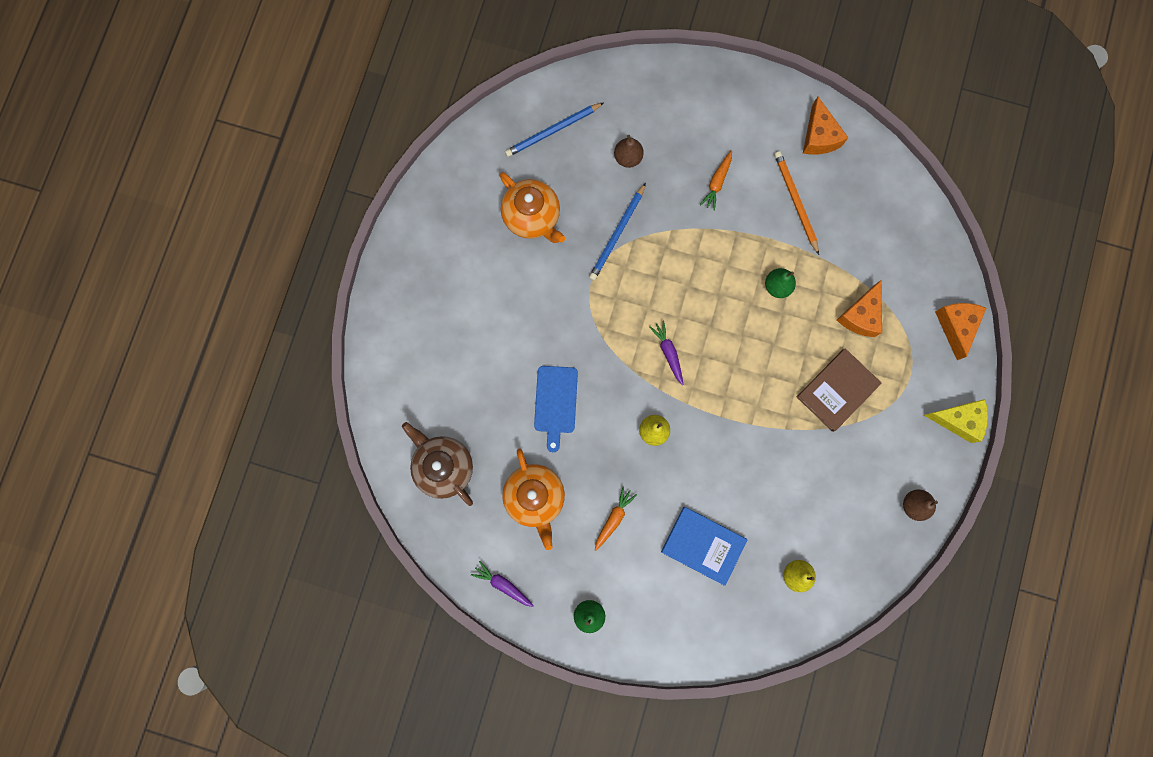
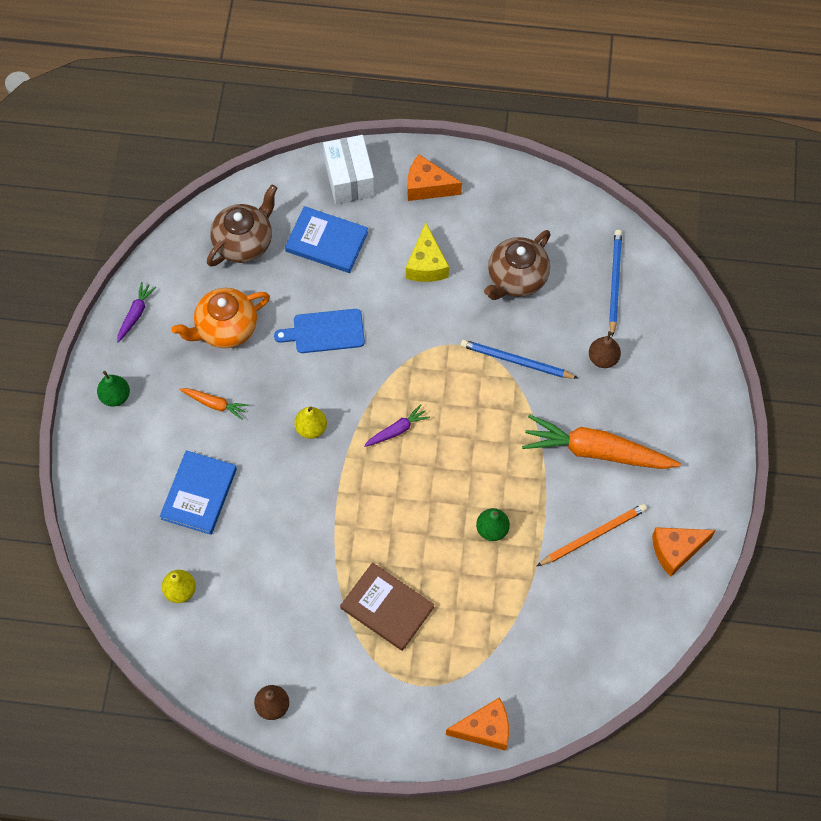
camera: 80 degrees right, 15 degrees down
(393, 353) = (349, 179): none -> white box
(459, 386) = (326, 242): none -> blue book
(532, 217) = (516, 278): orange teapot -> brown teapot
(552, 131) = (614, 282): blue pencil -> blue pencil turned 45 degrees clockwise
(717, 182) = (596, 451): orange carrot -> orange carrot, size x2.17
(860, 315) = (477, 622): orange cheese -> orange cheese (427, 186)
(958, 420) = (376, 744): yellow cheese -> yellow cheese (426, 264)

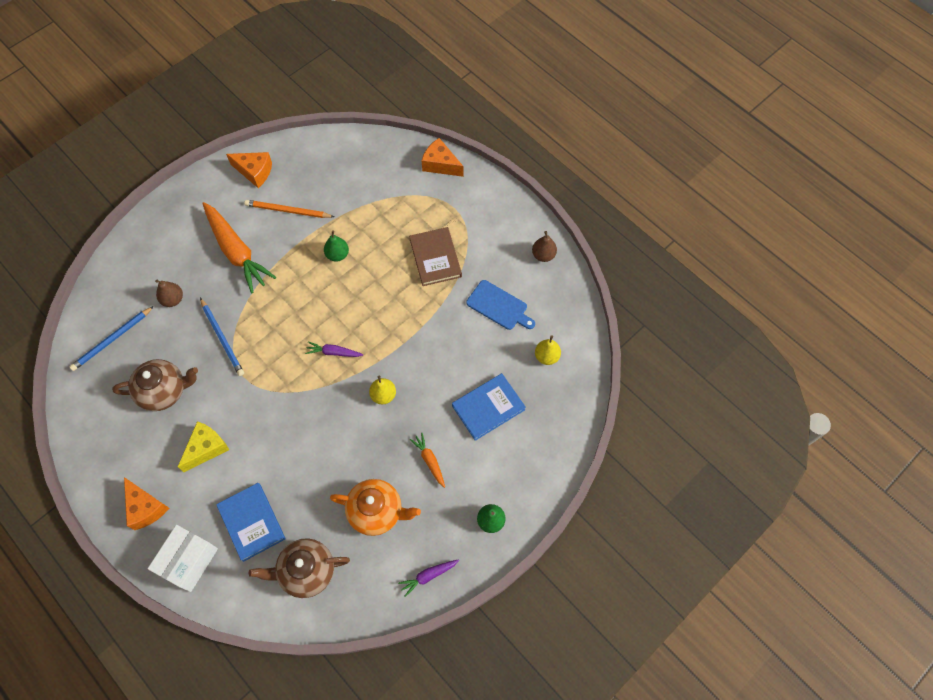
camera: 140 degrees left, 0 degrees up
(325, 332) = (315, 454): blue cutting board -> blue cutting board (499, 306)

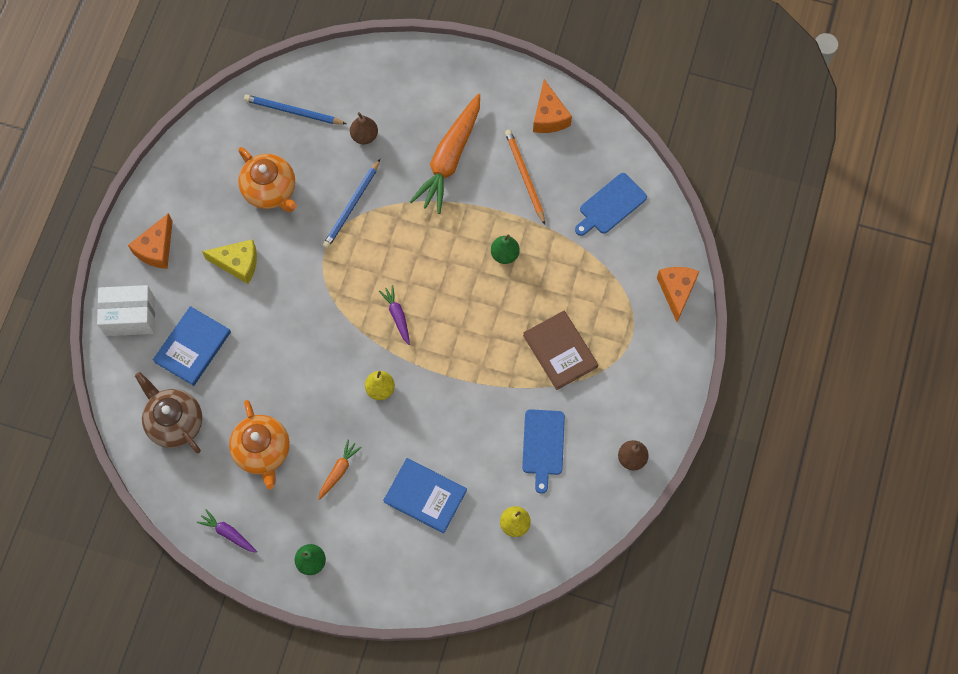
camera: 60 degrees right, 5 degrees up
(164, 391) = (270, 190): brown teapot -> orange teapot
(349, 170) = (610, 205): none -> blue cutting board
(435, 258) = (560, 351): brown book -> brown book turned 75 degrees counterclockwise

